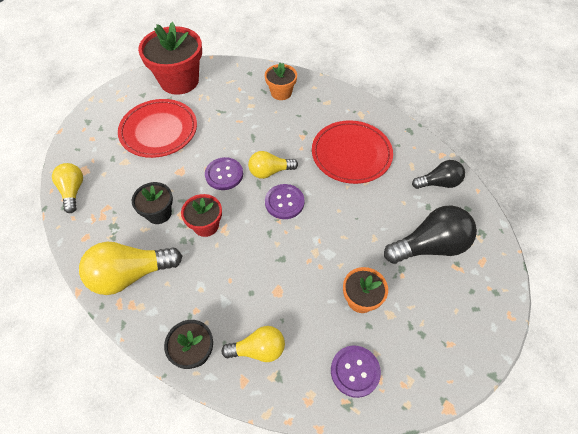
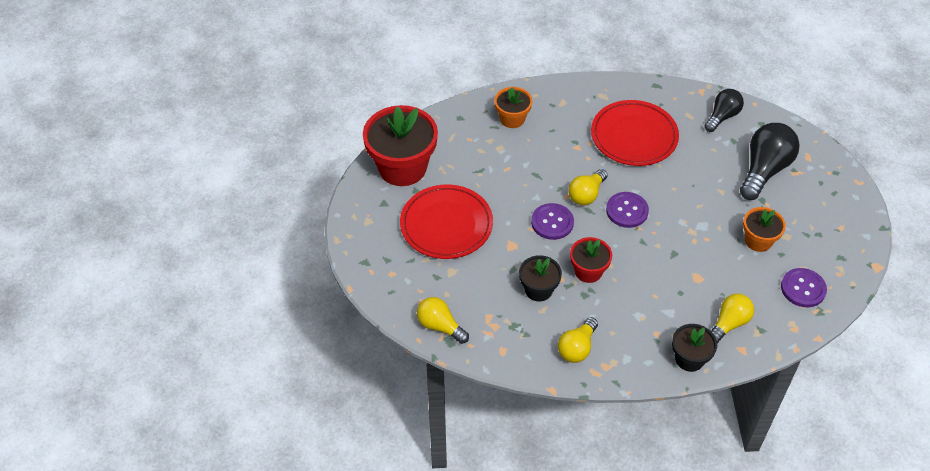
camera: 40 degrees left, 5 degrees down
(130, 274) = (577, 348): yellow light bulb -> yellow light bulb, size x0.62

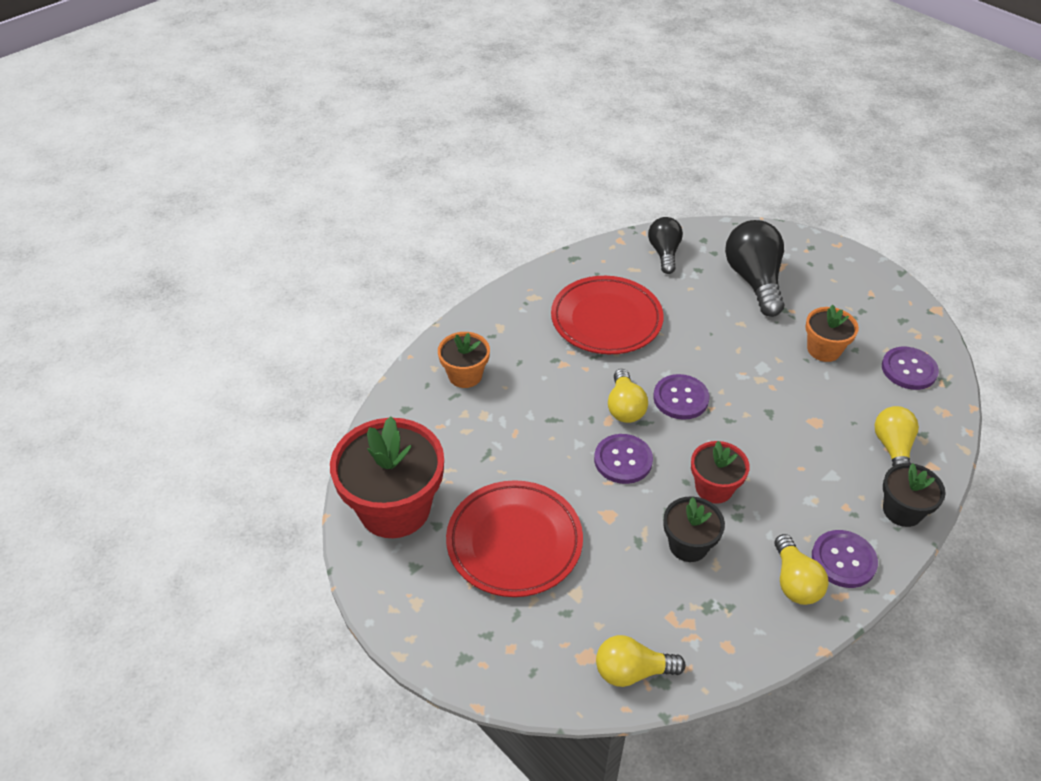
camera: 40 degrees left, 5 degrees down
(619, 357) = (843, 560): none -> purple button

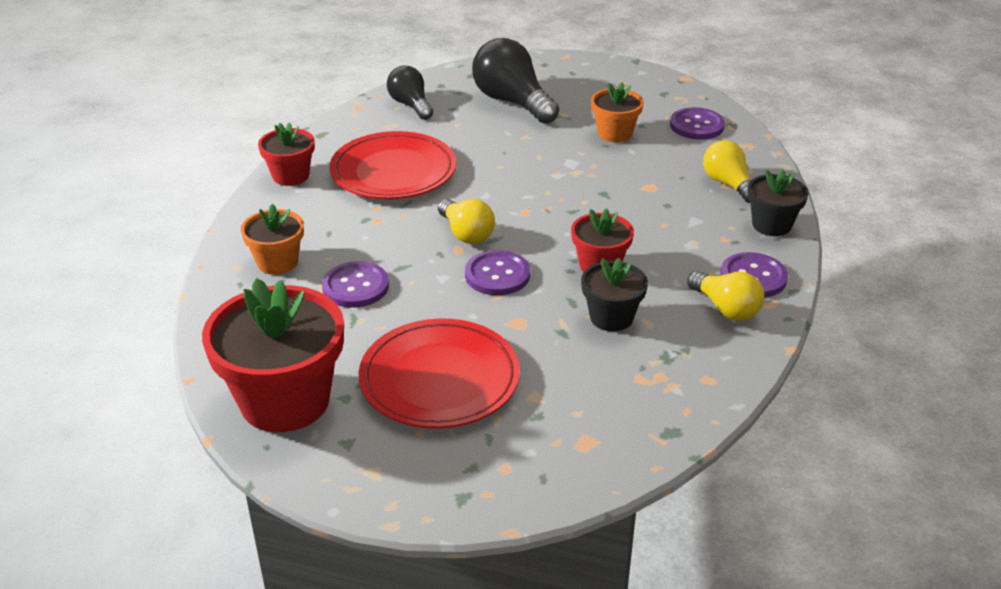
camera: 30 degrees left, 10 degrees down
(525, 293) = (290, 176): none -> red flower pot
(632, 671) = (638, 435): yellow light bulb -> none
(680, 398) = (514, 209): purple button -> purple button (355, 286)

